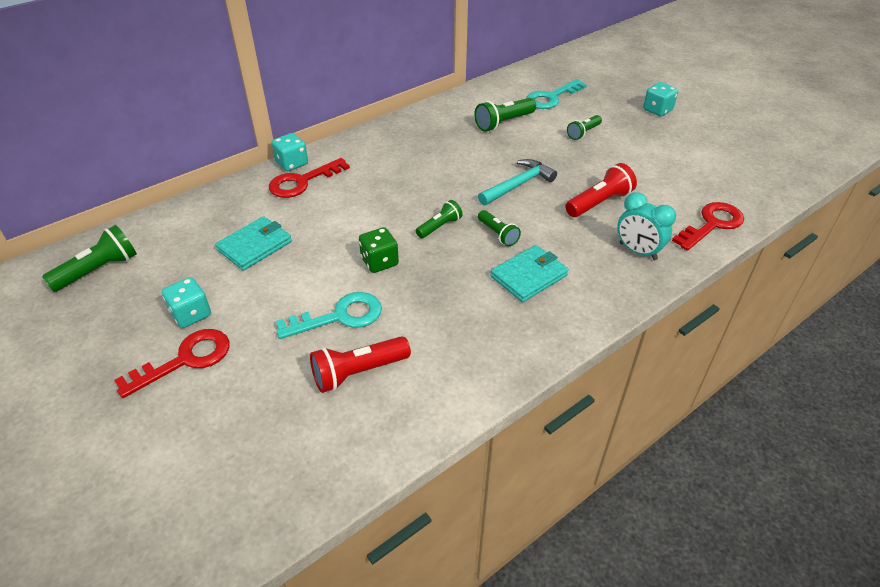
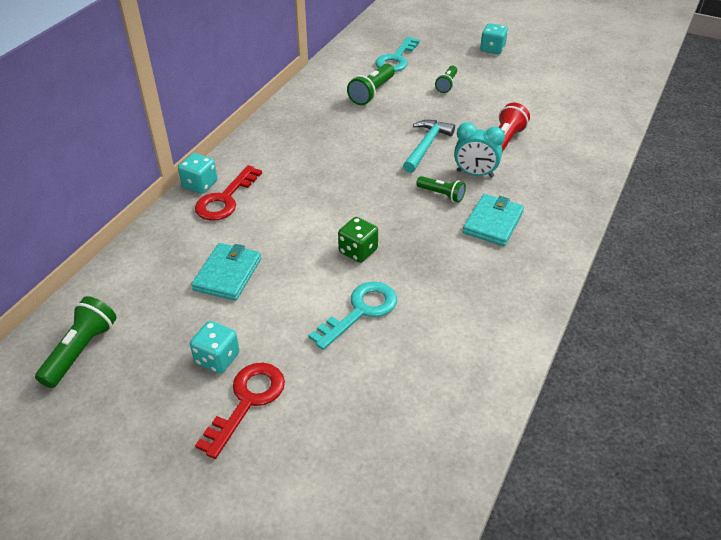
camera: 25 degrees left, 0 degrees up
(358, 372) = (415, 353): red flashlight -> none
(439, 227) = (387, 203): green flashlight -> none
(638, 251) = (561, 175): turquoise clock -> turquoise clock (475, 174)
(712, 224) = (600, 136): red key -> none

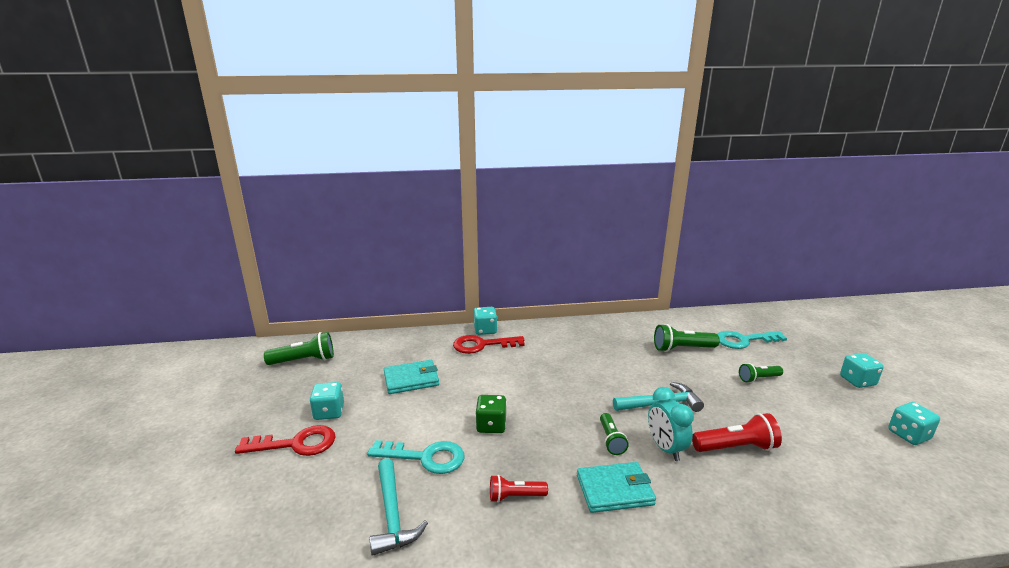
camera: 55 degrees right, 20 degrees down
(414, 360) = (392, 515): none -> turquoise hammer
(455, 277) = (515, 496): none -> red flashlight
(555, 70) = (908, 435): none -> turquoise dice

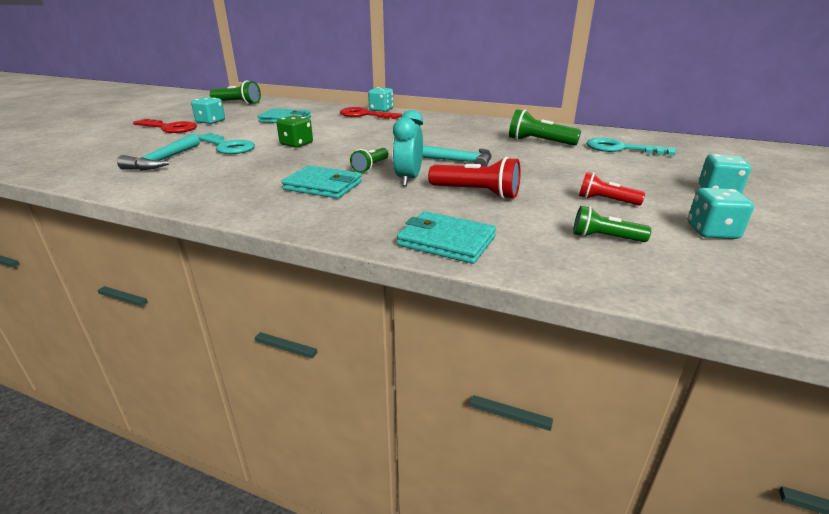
camera: 30 degrees right, 5 degrees up
(515, 496) = (248, 172): red flashlight -> red flashlight (605, 201)
(758, 379) = (588, 168): green flashlight -> green flashlight (605, 238)
(801, 527) = (446, 241): none -> turquoise wallet

